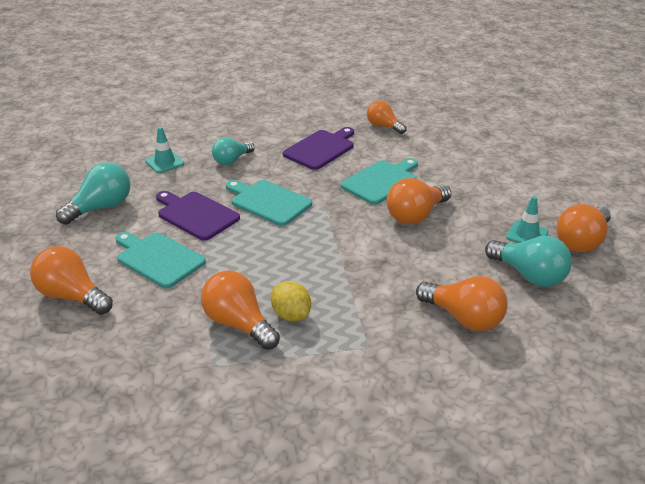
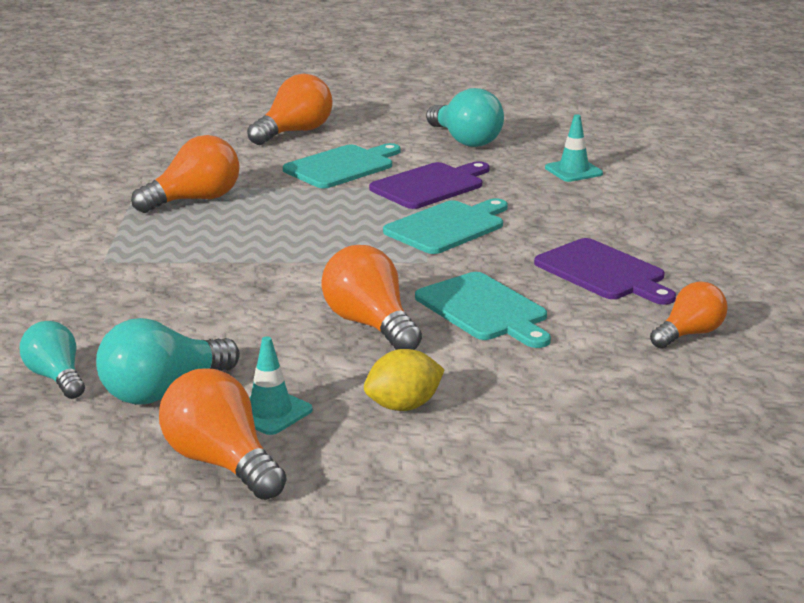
camera: 100 degrees right, 10 degrees down
(232, 160) = (573, 209): turquoise light bulb -> turquoise light bulb (56, 377)
(291, 315) = (191, 226): yellow lemon -> yellow lemon (403, 406)
(464, 318) = (107, 325): orange light bulb -> none

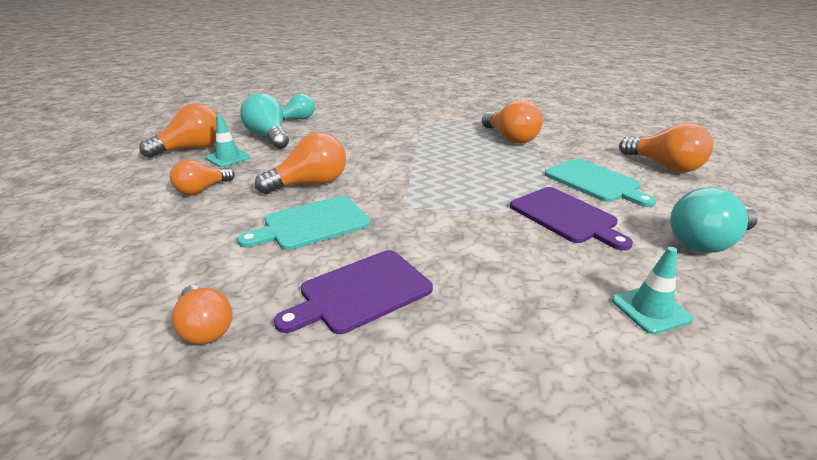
camera: 95 degrees right, 5 degrees up
(403, 406) = (202, 190): yellow lemon -> orange light bulb
(447, 227) = (471, 219): turquoise cutting board -> none

